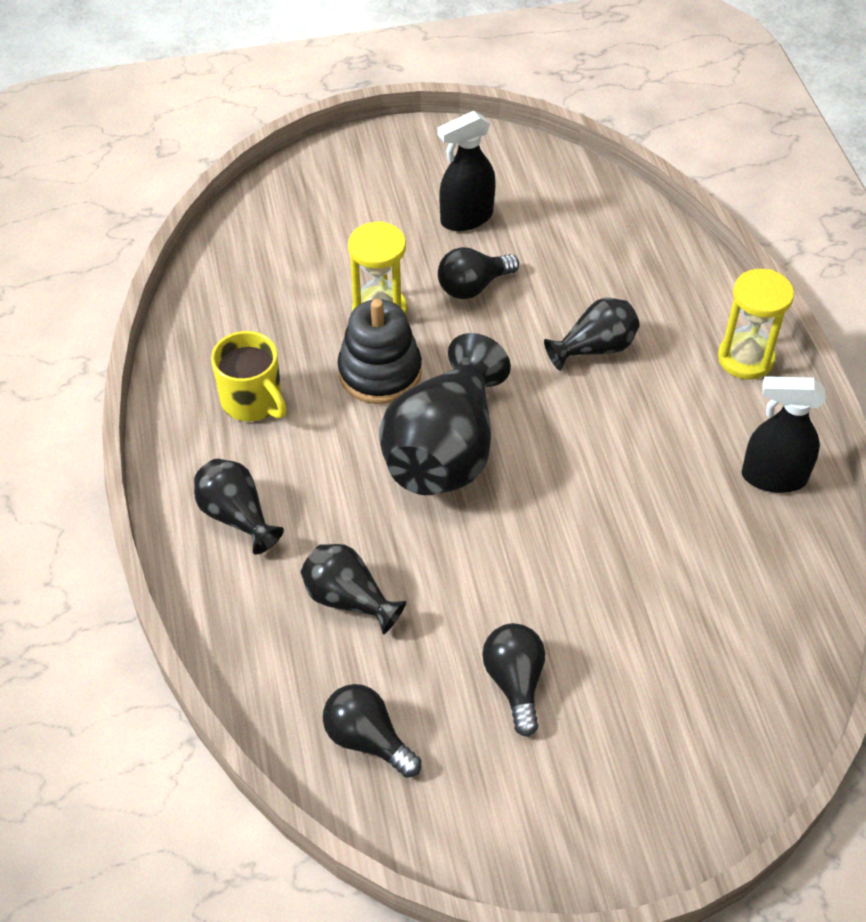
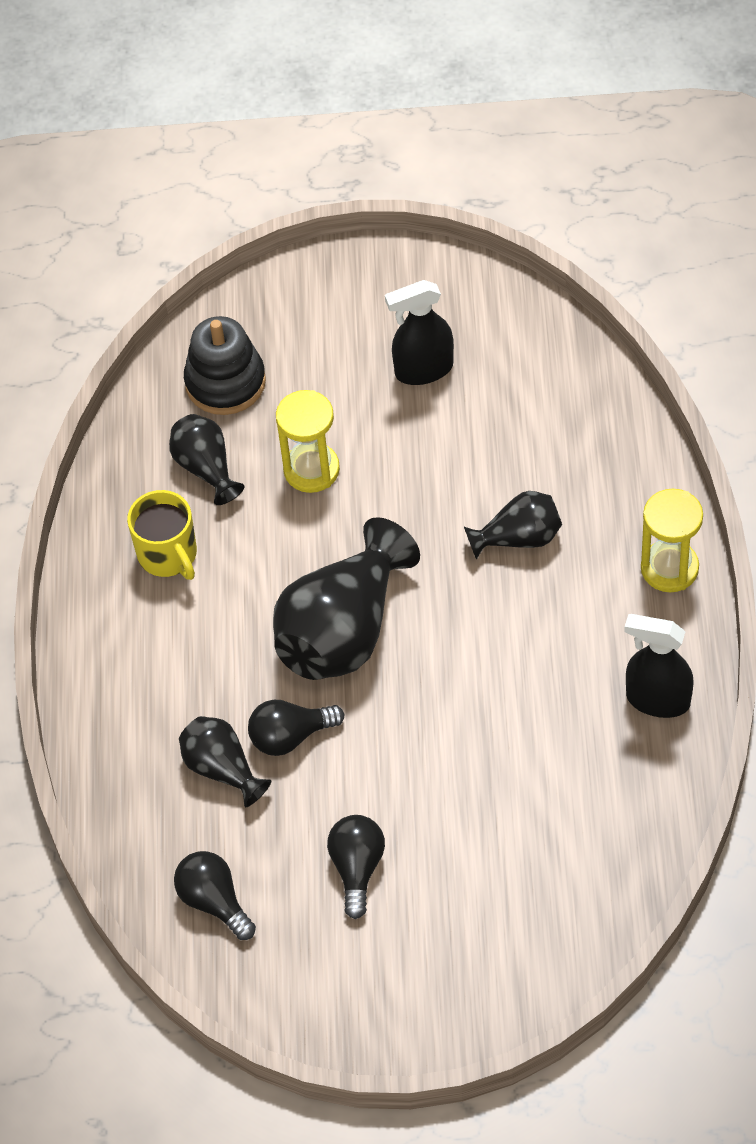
camera: 15 degrees right, 5 degrees up
(237, 516) = (133, 673): black vase -> black vase (206, 468)
(380, 372) = (298, 538): black stacking toy -> black stacking toy (225, 382)
(473, 286) = (412, 452): black light bulb -> black light bulb (290, 736)

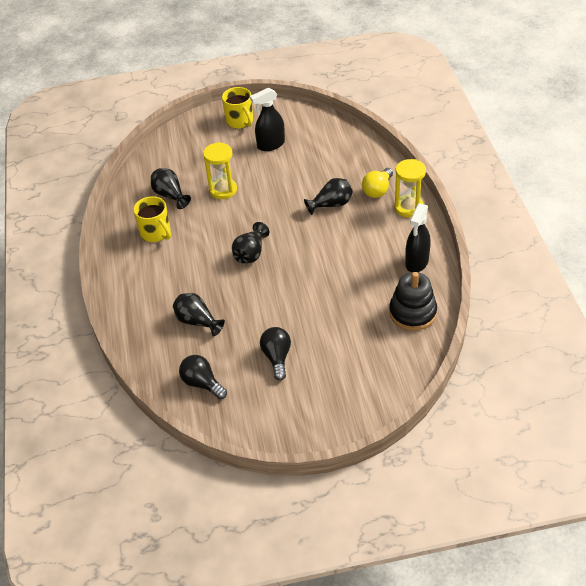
camera: 10 degrees left, 10 degrees down
(225, 382) = (175, 161): black stacking toy -> black stacking toy (412, 313)
(290, 736) = (231, 302): black light bulb -> none
(343, 631) = (251, 253): black vase -> black vase, size x0.54
(370, 299) = (240, 121): none -> yellow mug
(617, 516) = (377, 190): none -> yellow light bulb
(657, 700) = (416, 262): black spray bottle -> black spray bottle turned 75 degrees counterclockwise

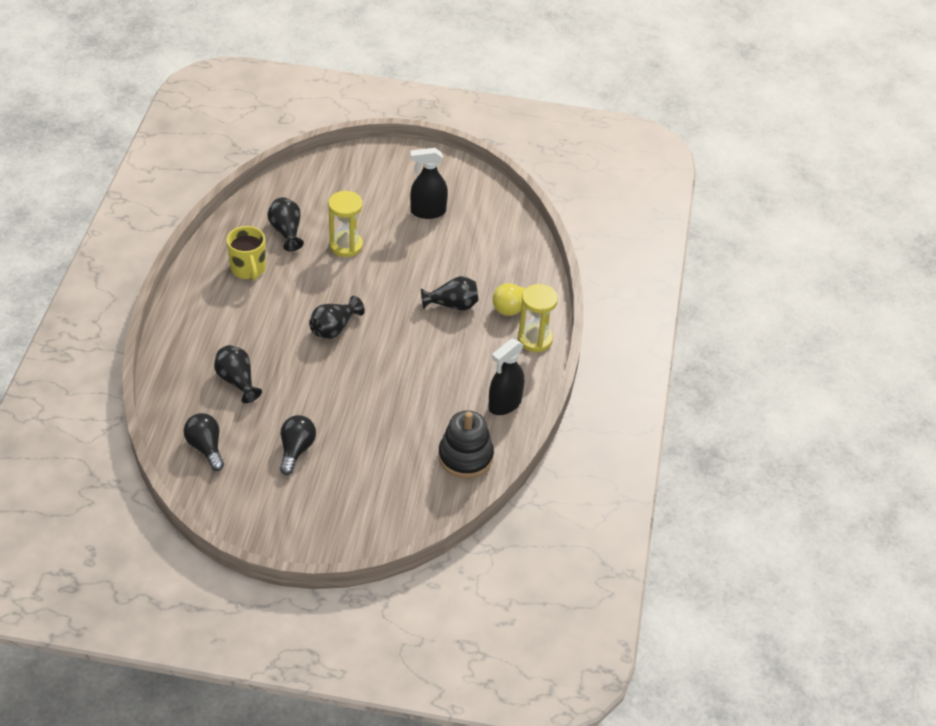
camera: 15 degrees right, 0 degrees up
(240, 121) = (410, 172): yellow mug -> none

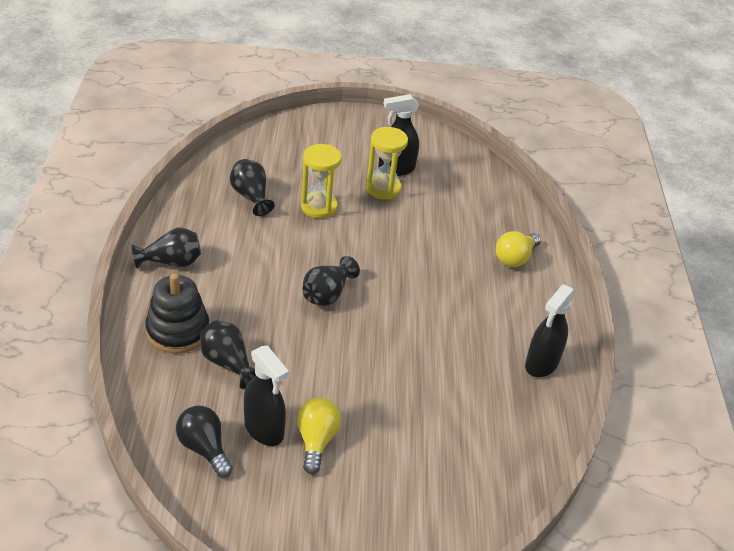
camera: 10 degrees left, 5 degrees down
(248, 269) = (216, 237): yellow mug -> none
(256, 437) = (264, 429): none -> black spray bottle
(296, 450) = (316, 441): black light bulb -> yellow light bulb
(452, 305) = (450, 260): black vase -> black vase (171, 262)
(465, 457) = (518, 430): black stacking toy -> black stacking toy (178, 331)
(535, 339) = (549, 290): yellow hourglass -> yellow hourglass (383, 188)

